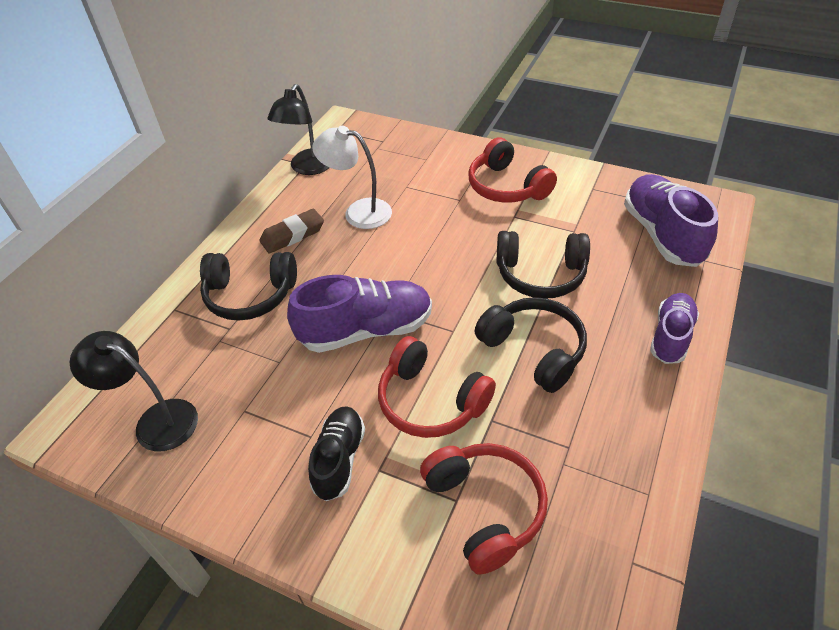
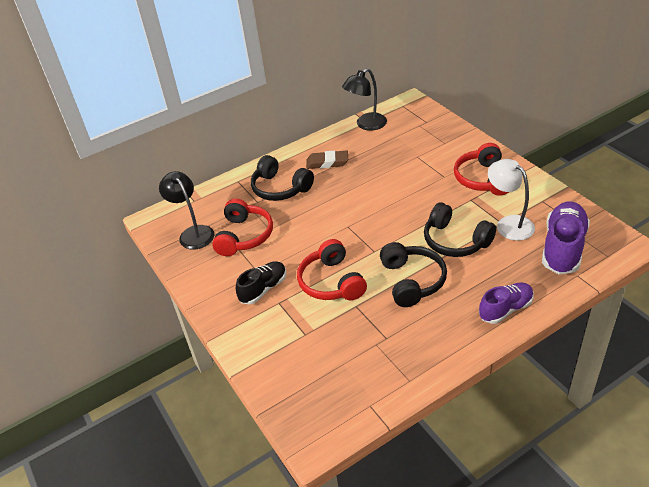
camera: 35 degrees right, 5 degrees down
(358, 212) = (375, 162): white lamp -> white lamp (509, 224)
(366, 330) = (326, 231): purple shoe -> none
(485, 508) = (316, 345): red headphones -> red headphones (244, 236)

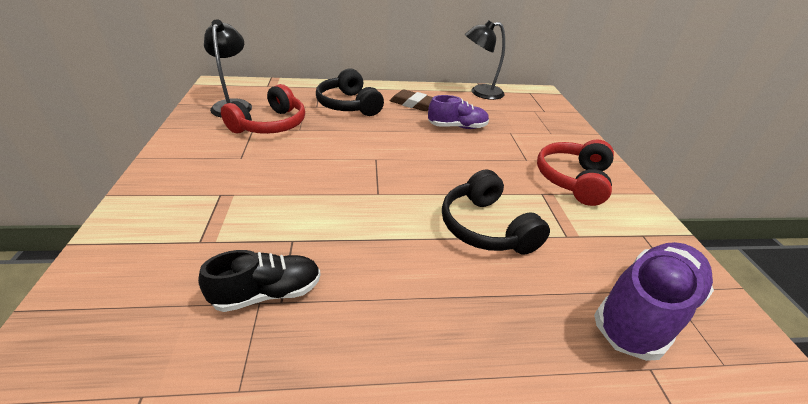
camera: 20 degrees right, 5 degrees down
(263, 289) = (224, 174): black shoe -> black shoe (267, 293)
(331, 282) = (297, 201): red headphones -> none
(412, 281) = (388, 247): black headphones -> none
(505, 309) = (488, 359): purple shoe -> purple shoe (457, 127)
(509, 224) = (575, 241): white lamp -> none

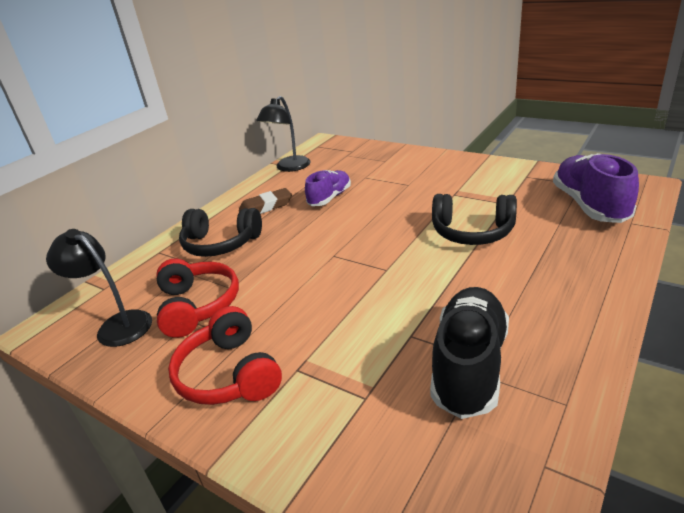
camera: 45 degrees left, 5 degrees down
(267, 293) = (469, 365): black shoe -> black shoe, size x1.59
(573, 180) = (450, 176): red headphones -> red headphones (229, 374)

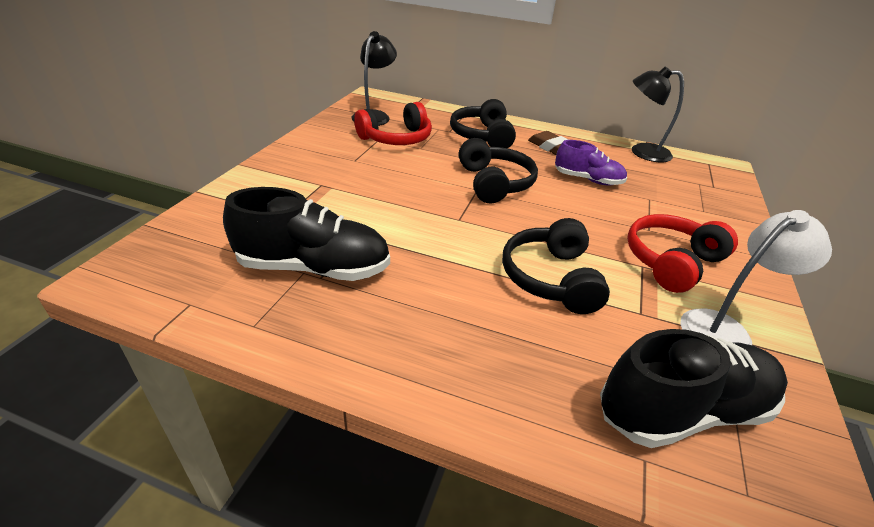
camera: 70 degrees right, 5 degrees up
(229, 374) = (320, 159): red headphones -> red headphones (671, 262)
(324, 245) = (494, 183): none -> black headphones
(516, 180) = (724, 329): none -> white lamp
(589, 205) = (682, 410): purple shoe -> black shoe

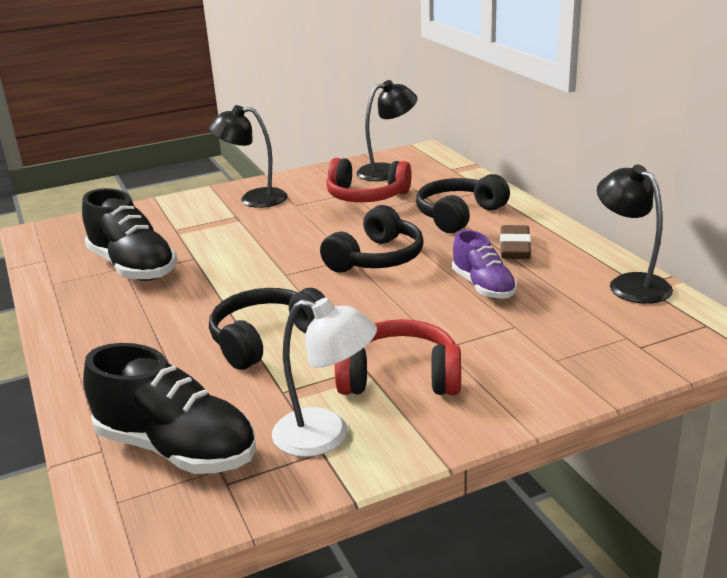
camera: 50 degrees right, 10 degrees down
(308, 165) = (253, 199): none -> black lamp

